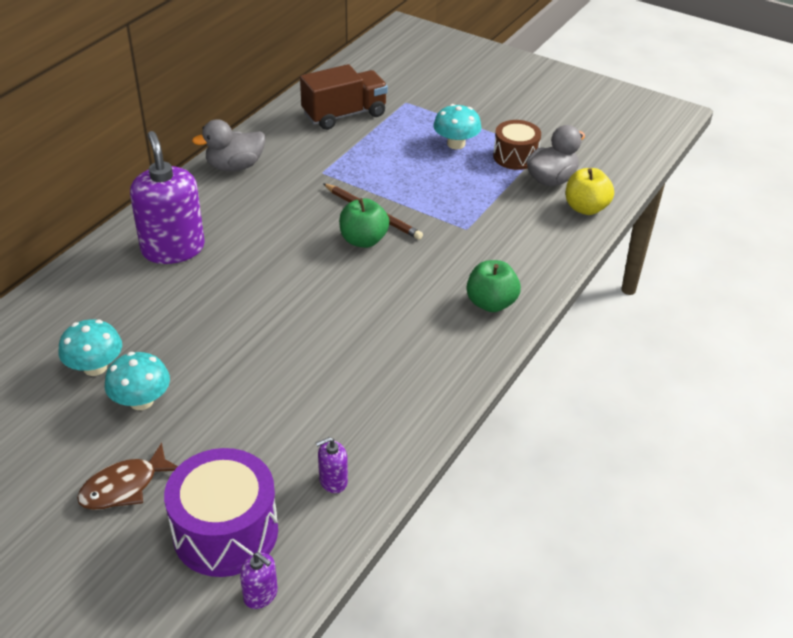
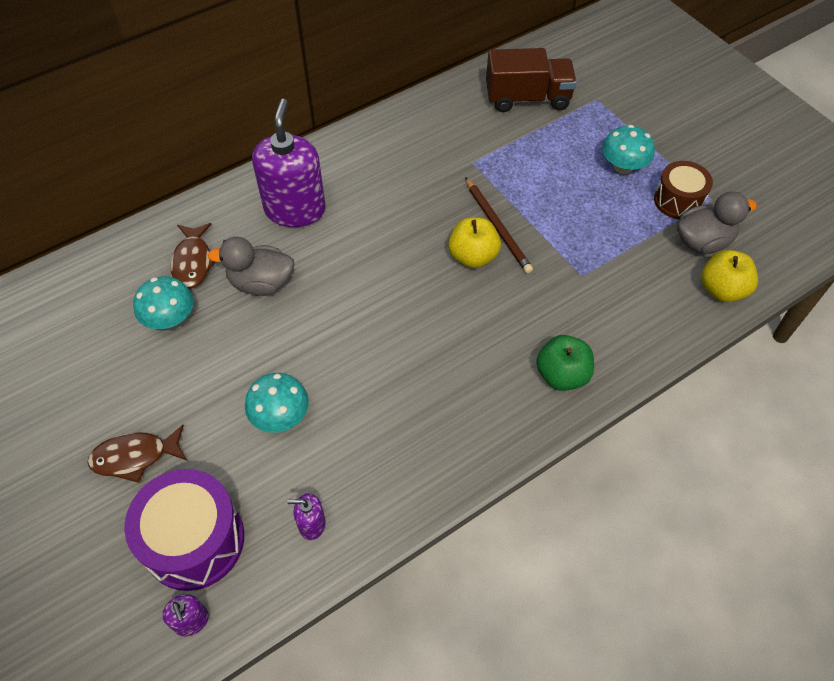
camera: 25 degrees right, 15 degrees up
(92, 316) = (193, 262): none -> brown fish
(141, 401) = (190, 370): turquoise mushroom -> turquoise mushroom (280, 416)
(235, 166) = (394, 131): grey duck -> grey duck (261, 283)
(363, 240) = (473, 256): green apple -> yellow apple

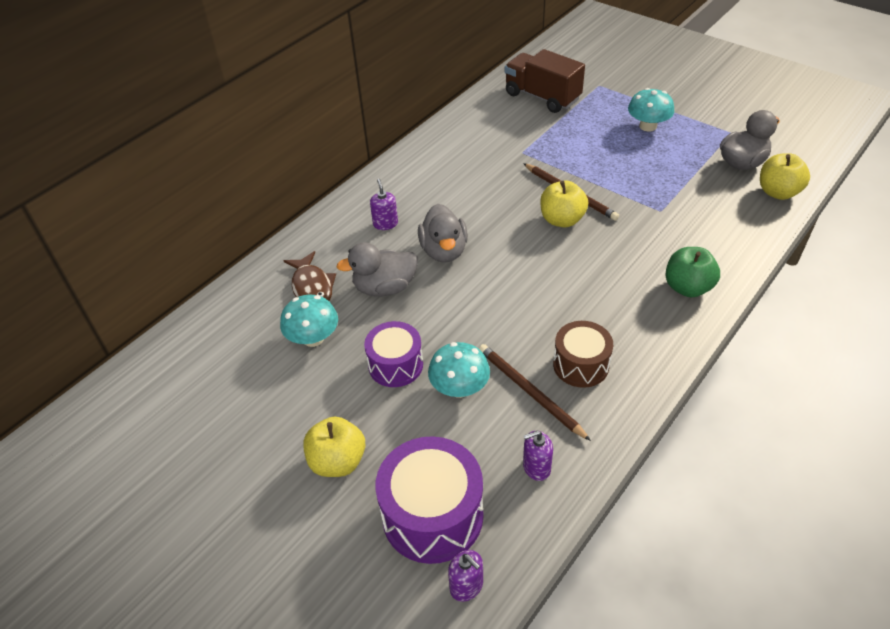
camera: 15 degrees left, 10 degrees down
(135, 457) = (338, 461): brown fish -> yellow apple
(232, 372) = (395, 365): none -> purple drum
(295, 209) = (385, 223): purple soap dispenser -> purple soap dispenser, size x0.43
(337, 258) = (444, 251): none -> grey duck
(344, 442) = (530, 392): none -> brown pencil
(527, 98) = (542, 97): brown truck -> brown truck turned 120 degrees counterclockwise
(678, 200) = (706, 139): brown drum -> brown drum (581, 365)

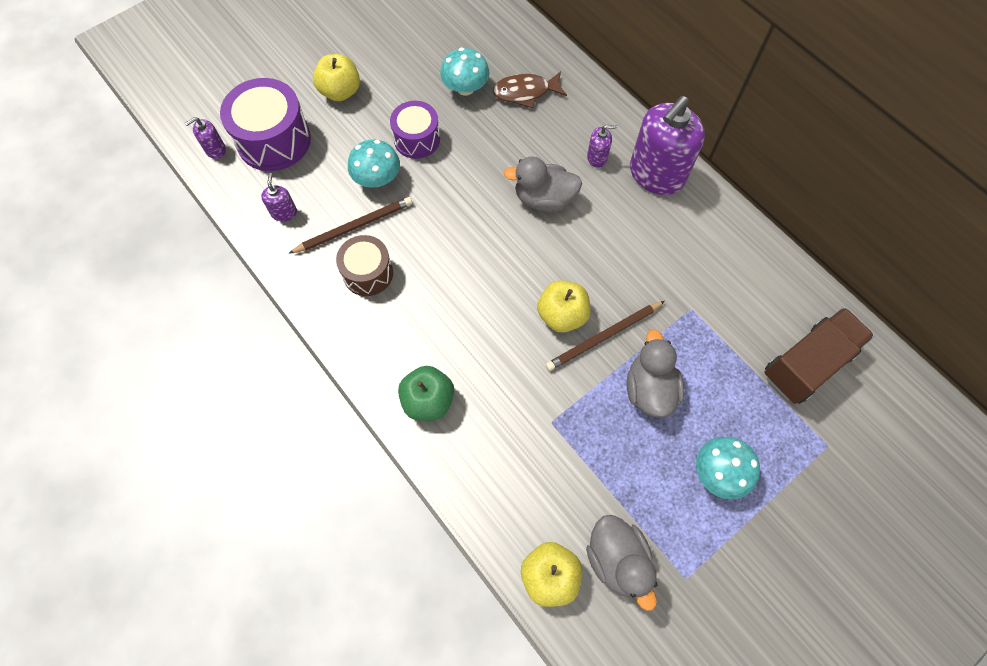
camera: 100 degrees right, 20 degrees up
(385, 287) = (508, 144): grey duck -> grey duck (649, 389)
(395, 185) = (656, 174): none -> purple soap dispenser

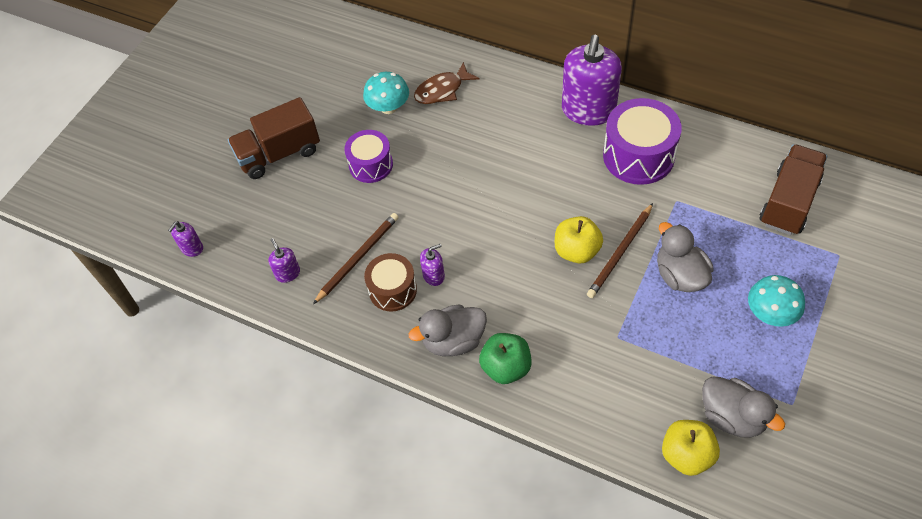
camera: 20 degrees left, 10 degrees down
(274, 140) = (242, 218): purple drum -> purple drum (638, 156)
(340, 91) = (279, 154): yellow apple -> brown truck
(377, 178) = (355, 210): turquoise mushroom -> none
(544, 199) = (508, 167): grey duck -> grey duck (453, 341)
(597, 157) = (532, 117): purple soap dispenser -> purple soap dispenser (433, 275)

